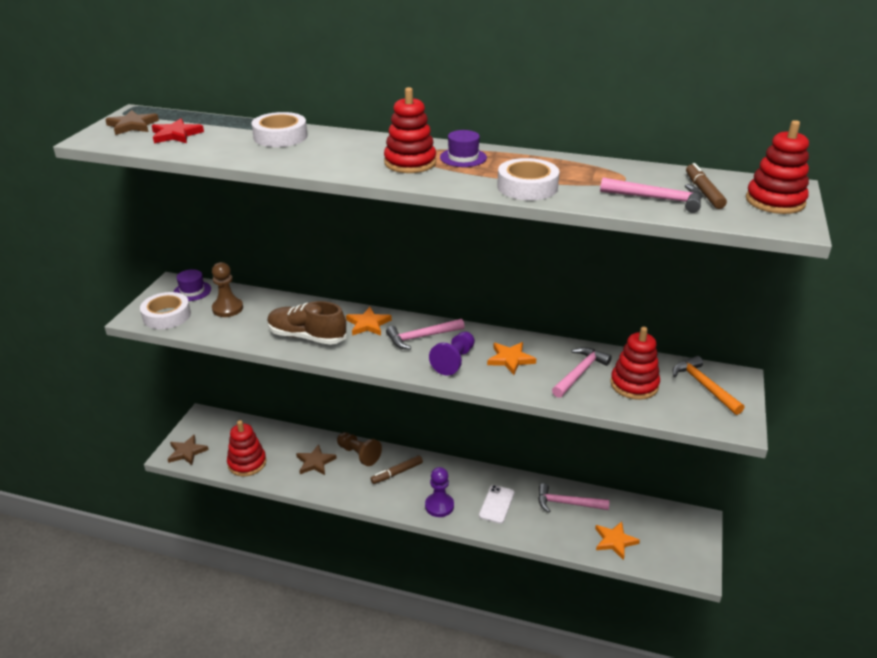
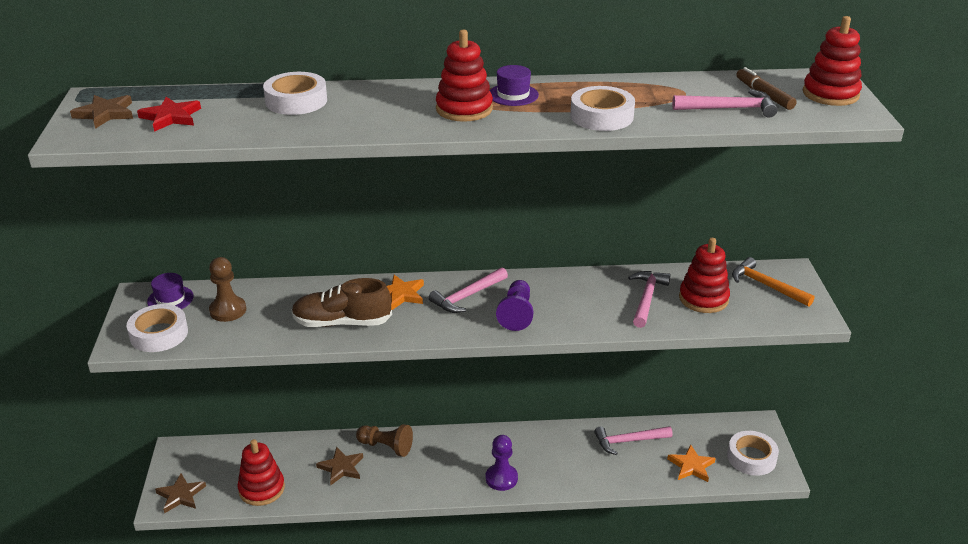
camera: 20 degrees left, 0 degrees up
(397, 473) = (438, 456): brown marker -> none
(496, 504) = (559, 461): white phone -> none
(510, 359) = (572, 300): orange star -> none
(677, 549) = (751, 457): none -> white tape

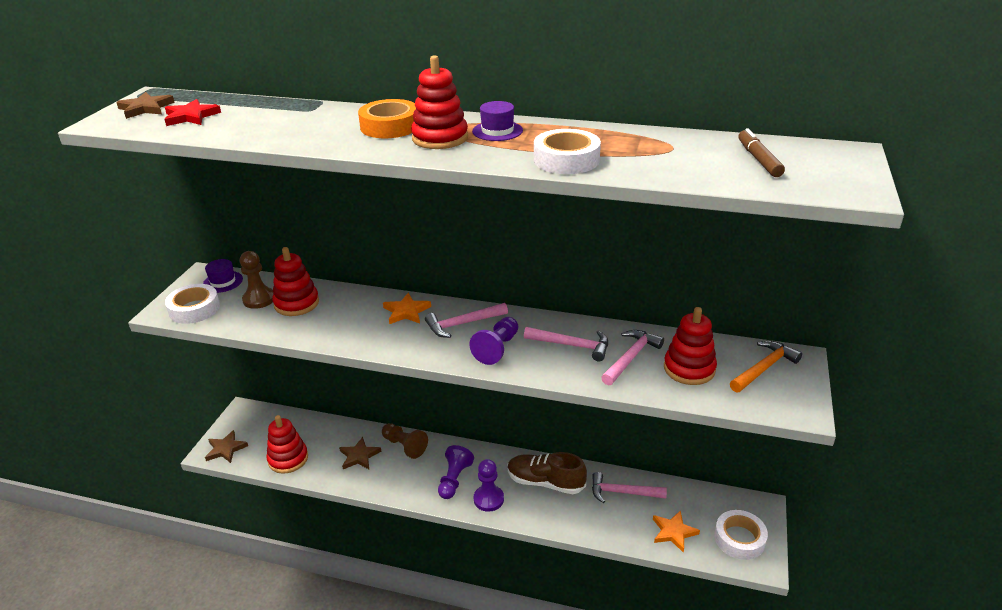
camera: 20 degrees right, 0 degrees up
(296, 101) = (302, 115): white tape -> none
(342, 322) = (341, 327): brown shoe -> brown shoe (545, 482)
(402, 103) = (390, 126): none -> orange tape
(456, 468) = (454, 480): none -> purple pawn
(729, 108) = (708, 168): pink hammer -> pink hammer (572, 345)
(766, 286) = (764, 368): orange hammer -> orange hammer turned 75 degrees clockwise
(830, 94) = (837, 167): red stacking toy -> red stacking toy (296, 303)

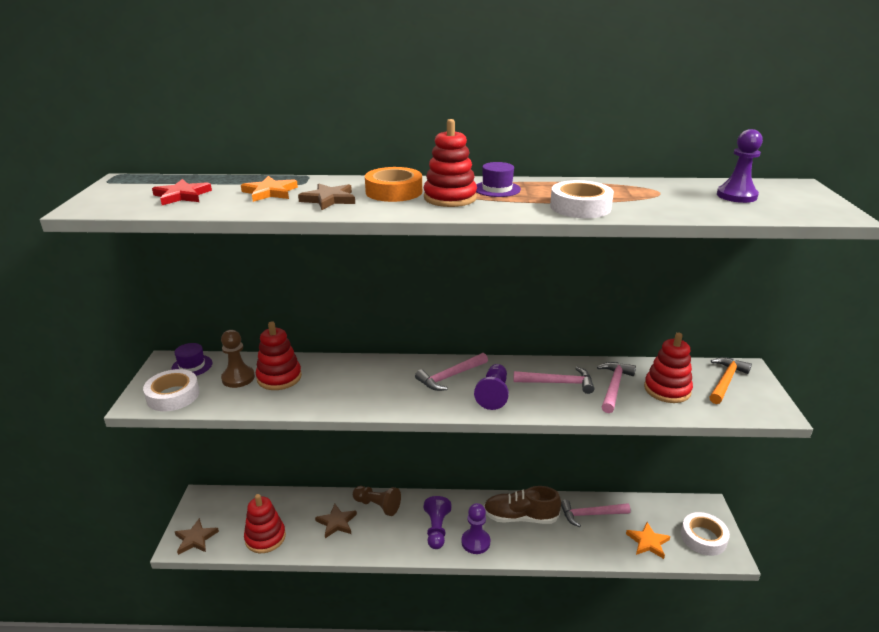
camera: 15 degrees left, 5 degrees down
(145, 108) = (126, 191): brown star -> brown star (329, 199)
(406, 311) = (391, 372): orange star -> orange star (270, 192)
(758, 159) = (736, 196): brown marker -> purple pawn

